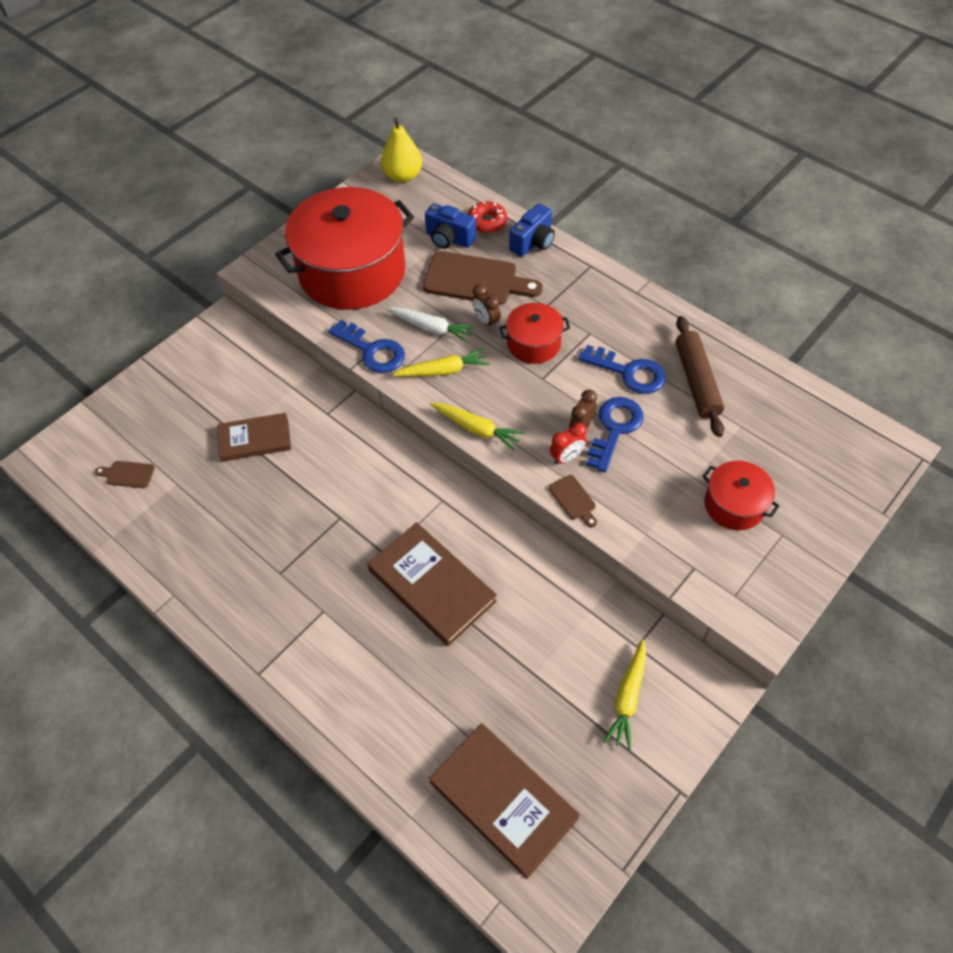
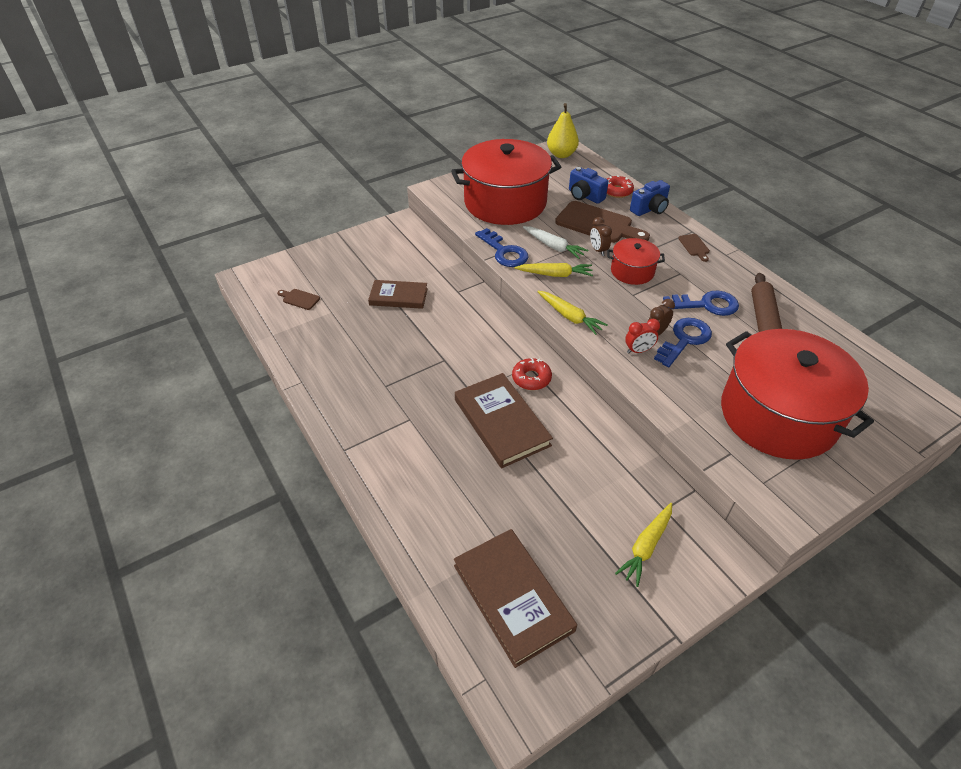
camera: 15 degrees right, 10 degrees down
(450, 516) = (531, 378): none -> red donut
(573, 499) = (636, 381): brown cutting board -> brown cutting board (694, 246)
(629, 372) = (706, 305): blue key -> blue key turned 45 degrees counterclockwise
(734, 505) = (778, 415): red pot -> red pot, size x2.12

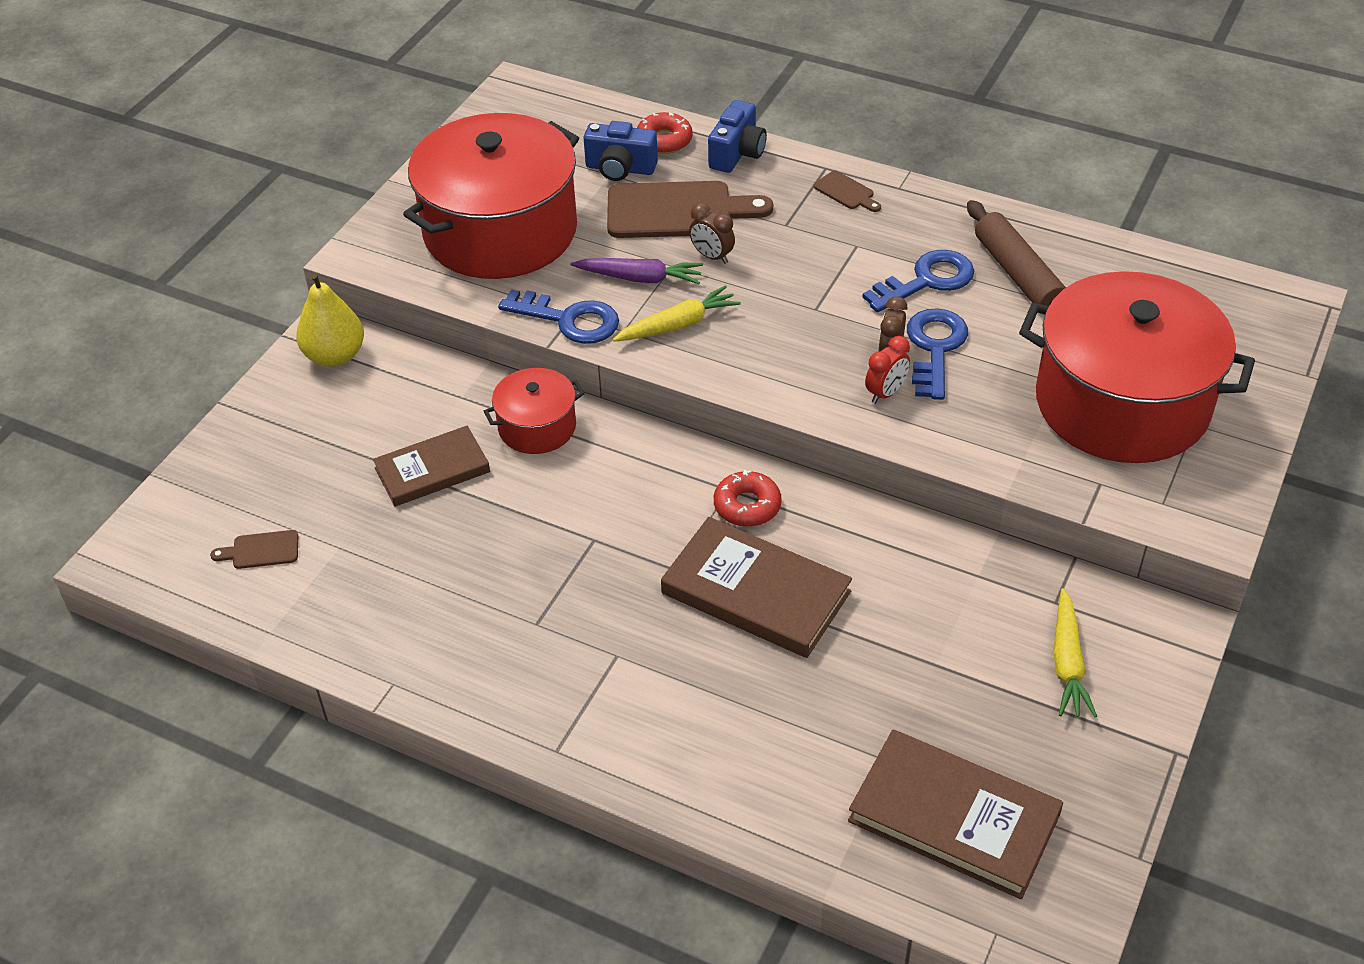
camera: 30 degrees left, 0 degrees up
(553, 246) = (639, 278): white carrot -> purple carrot
(561, 154) = (523, 105): yellow pear -> yellow pear (335, 356)
(569, 316) = (751, 384): yellow carrot -> none
(632, 271) = (787, 271): red pot -> red pot (537, 427)

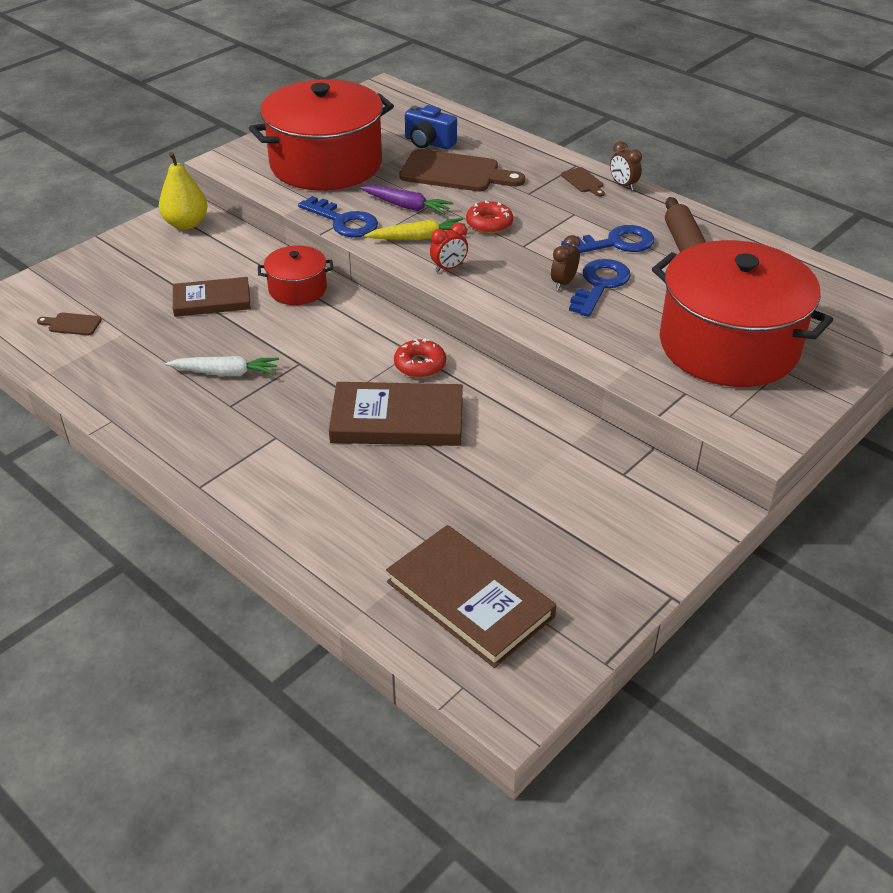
camera: 15 degrees right, 5 degrees down
(506, 576) = (225, 373): none -> white carrot
(664, 140) = (468, 132): red donut -> red donut (489, 224)
(712, 256) = (465, 202): brown clock -> brown clock (623, 185)
(737, 153) = (516, 147): blue camera -> none
(756, 592) = (397, 419): brown book -> brown book turned 45 degrees counterclockwise
(885, 393) = (547, 305): red clock -> red clock (449, 268)
(1067, 662) = (613, 516): yellow carrot -> none

